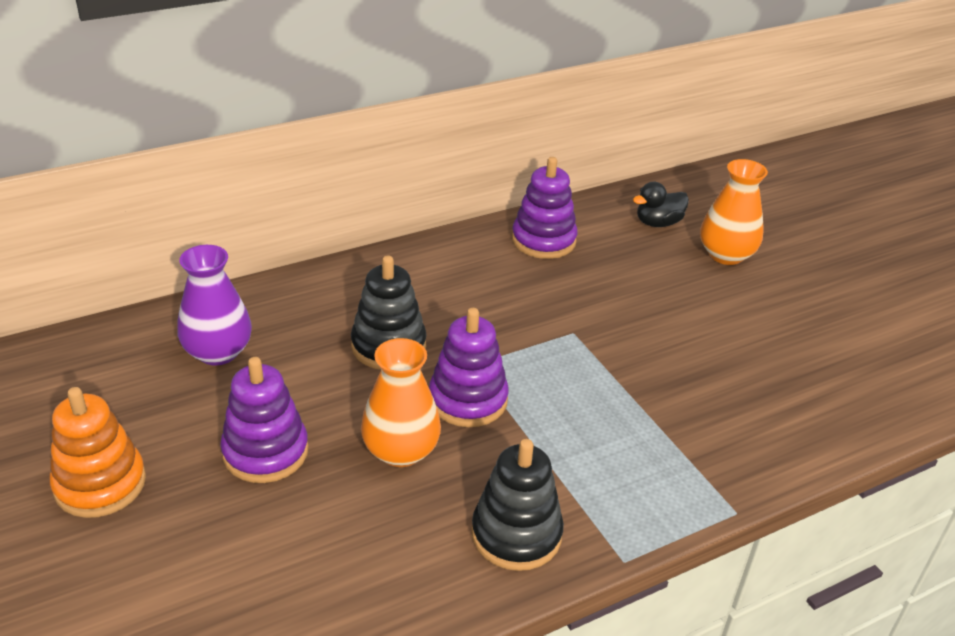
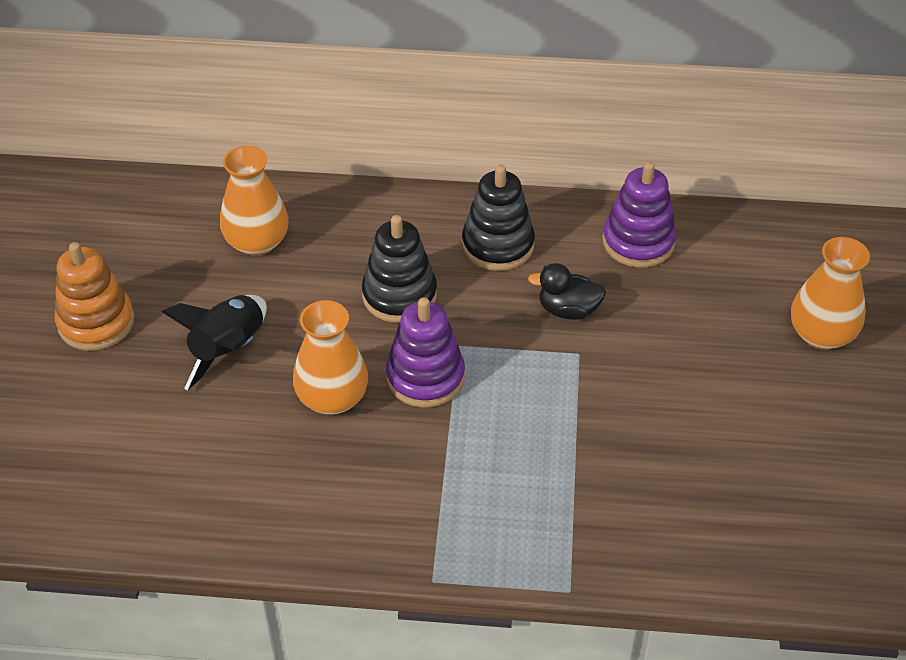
camera: 35 degrees right, 10 degrees up
(218, 352) = (257, 242): purple vase -> orange vase
(265, 452) = (229, 350): purple stacking toy -> black rocket
(516, 534) = (365, 514): black stacking toy -> black stacking toy (498, 245)
(658, 223) = (781, 268): black duck -> black duck (568, 310)

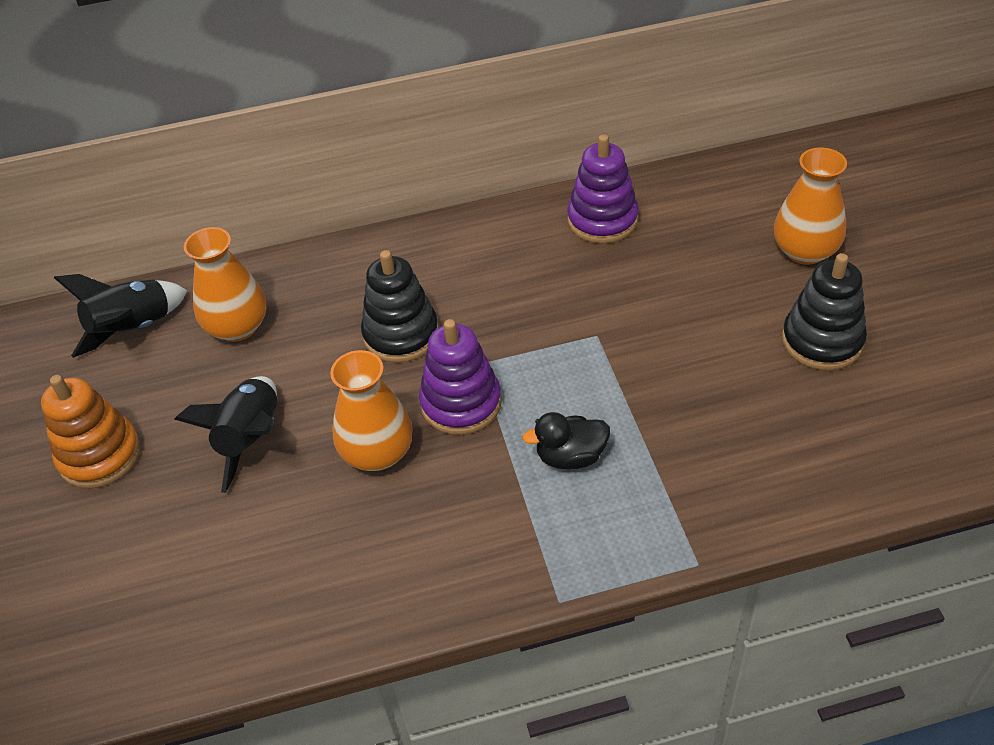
camera: 15 degrees left, 0 degrees up
(166, 215) = (133, 329): none -> black rocket
(498, 245) = (474, 261): black stacking toy -> black stacking toy (822, 341)
(568, 310) = (568, 299): black duck -> black duck (570, 457)

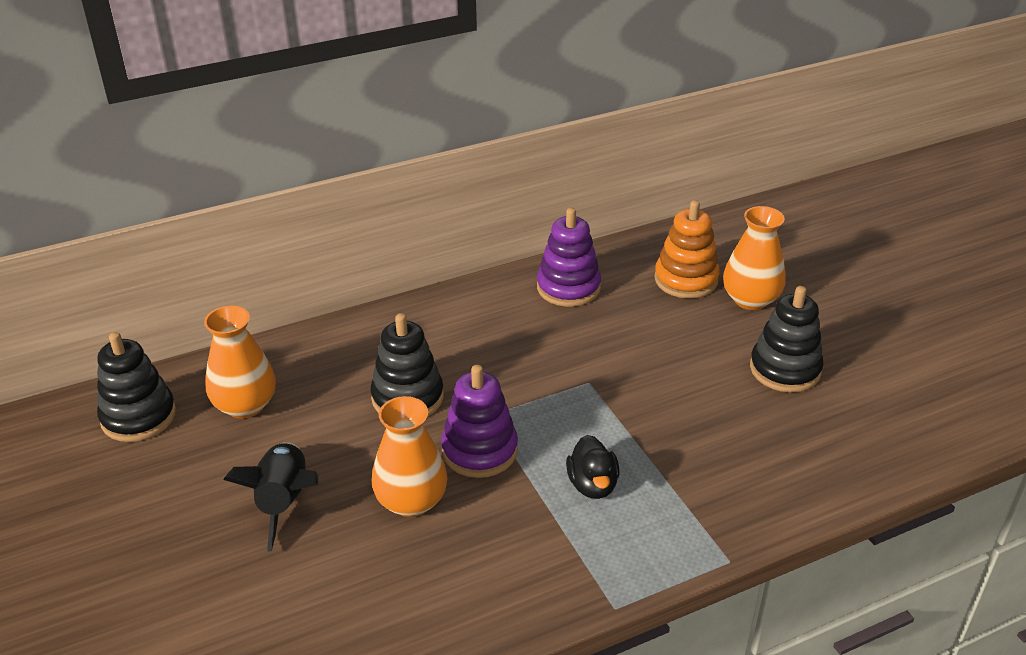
camera: 15 degrees left, 10 degrees down
(100, 455) = (131, 533): orange stacking toy -> orange stacking toy (686, 280)
(133, 329) = (138, 416): black rocket -> black stacking toy
(570, 457) = (592, 485): black duck -> black duck turned 75 degrees counterclockwise

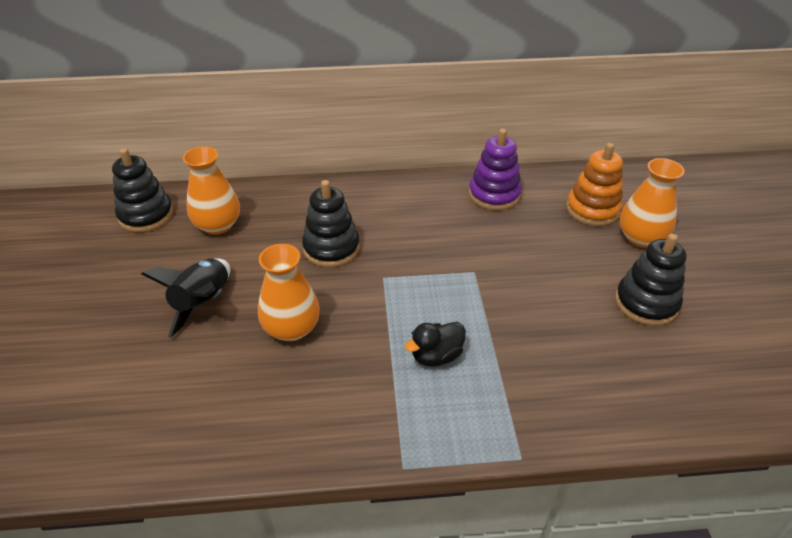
camera: 20 degrees right, 5 degrees up
(479, 450) = (362, 303): purple stacking toy -> none
(592, 485) = (436, 356): black duck -> black duck turned 45 degrees clockwise

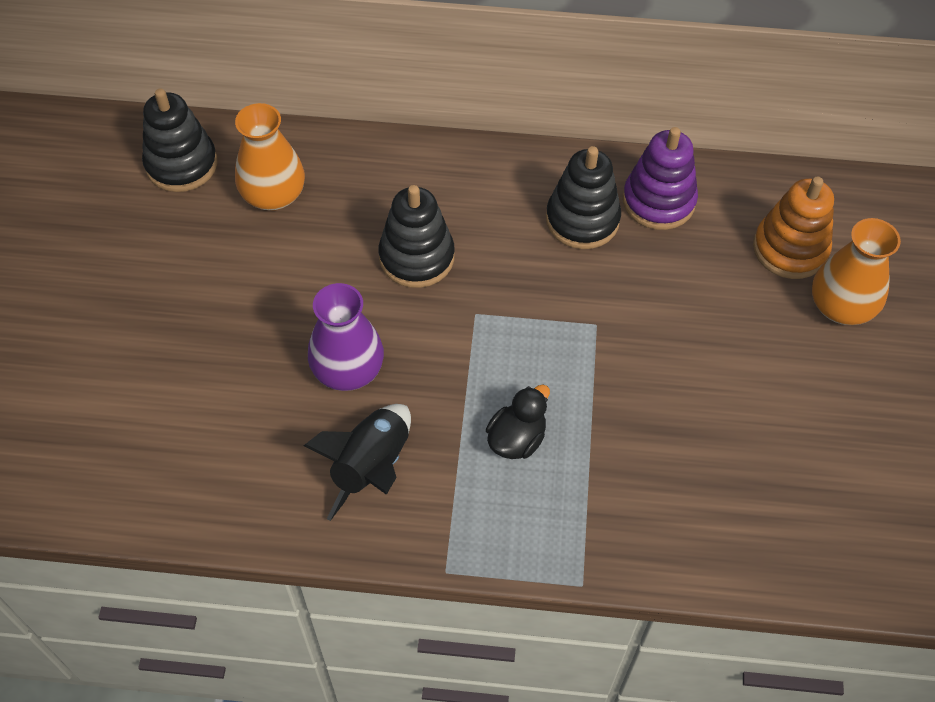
camera: 10 degrees right, 15 degrees up
(203, 303) = (244, 315): black rocket -> black rocket (371, 467)
(291, 328) = (348, 370): orange vase -> purple vase
(436, 356) = (516, 439): black duck -> black duck turned 150 degrees clockwise
(646, 303) = (807, 409): black stacking toy -> black stacking toy (582, 220)

